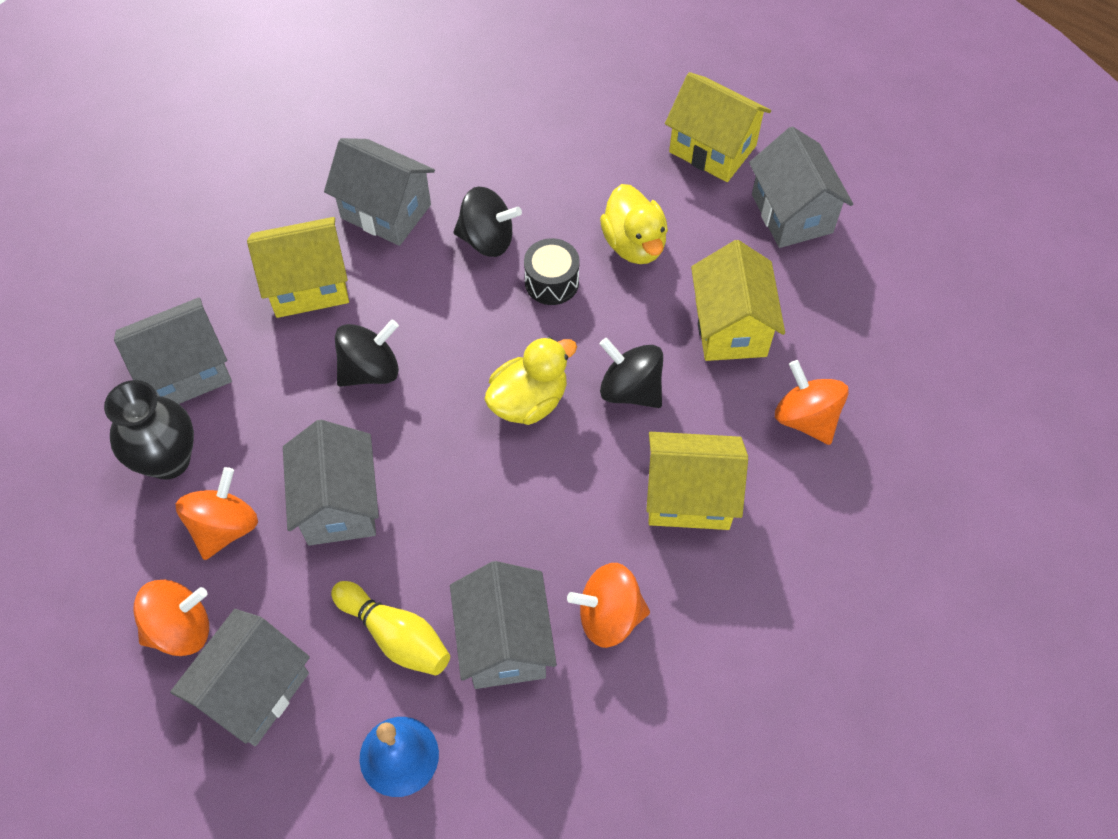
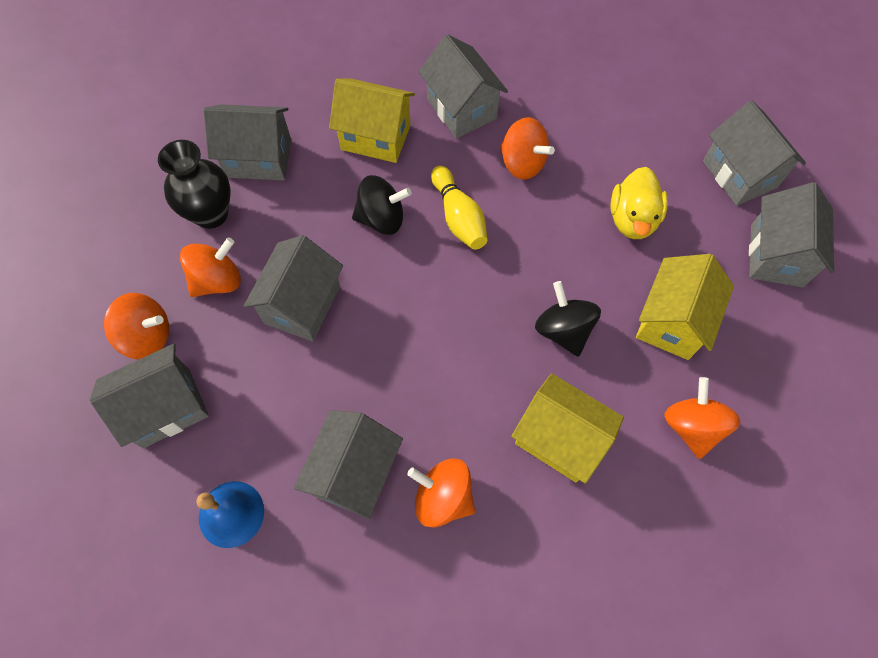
camera: 30 degrees right, 5 degrees up
(395, 636) = (282, 423): yellow bowling pin -> yellow bowling pin (458, 217)
(487, 239) = (522, 163): black spinning top -> orange spinning top
(529, 401) = (481, 299): yellow duck -> none
(551, 282) = (551, 218): black drum -> none
(712, 149) = (739, 174): yellow house -> grey house

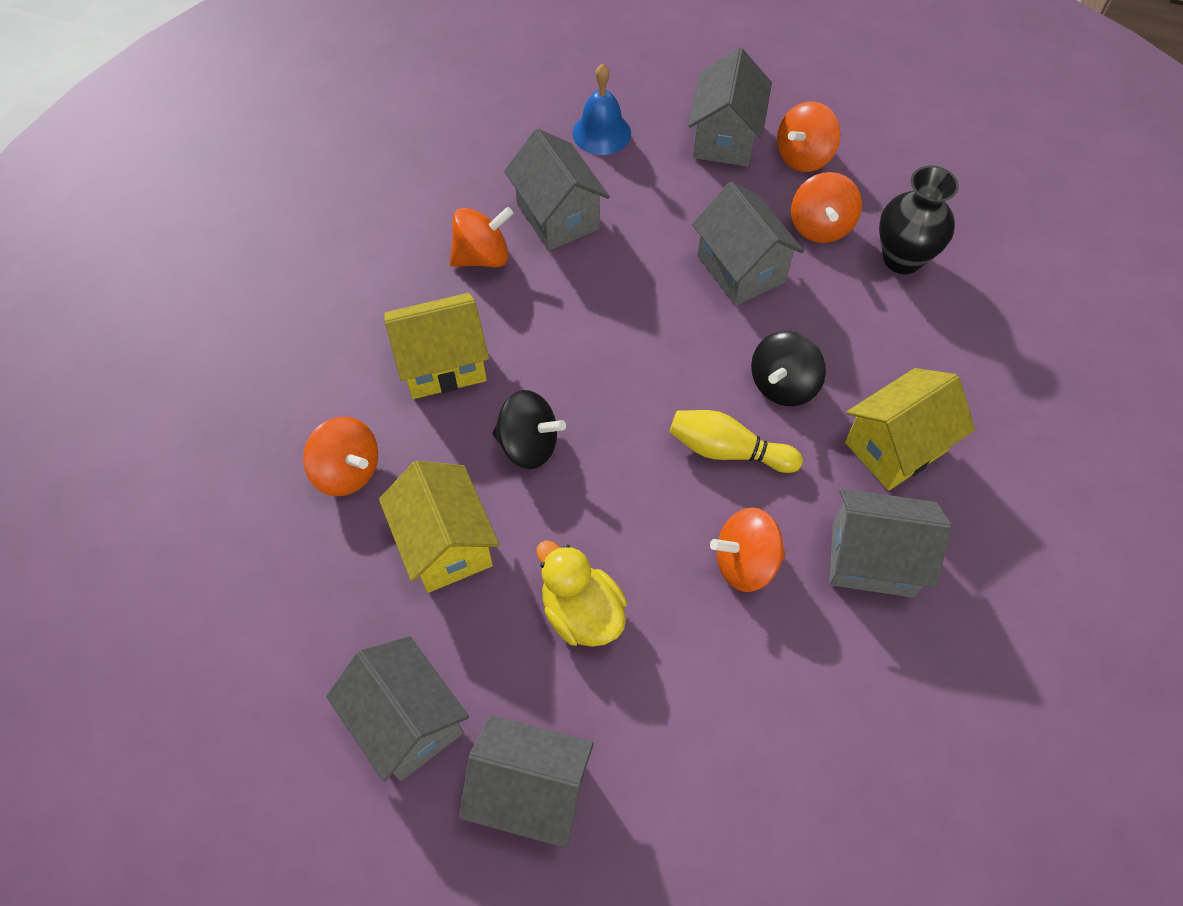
camera: 130 degrees right, 5 degrees down
(259, 158) = (945, 330): grey house -> none

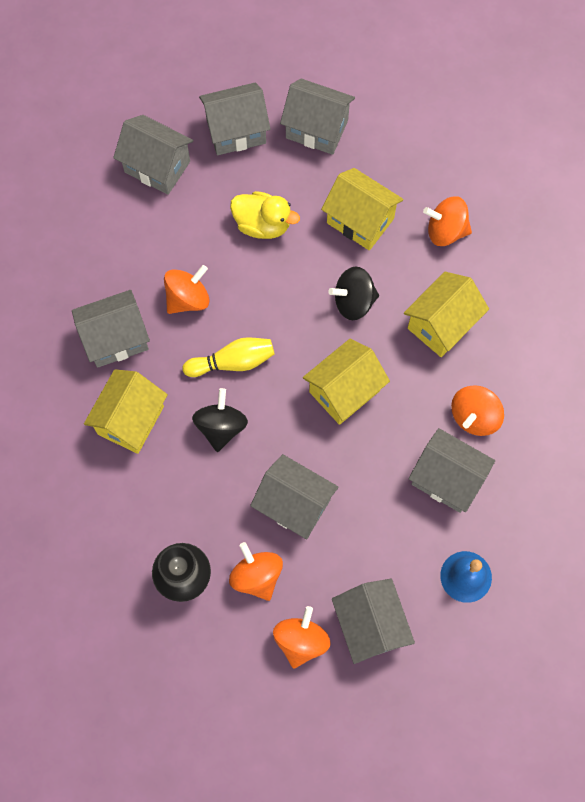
camera: 150 degrees right, 10 degrees up
(610, 351) = (344, 391): none -> yellow house
(688, 799) = (157, 167): none -> grey house

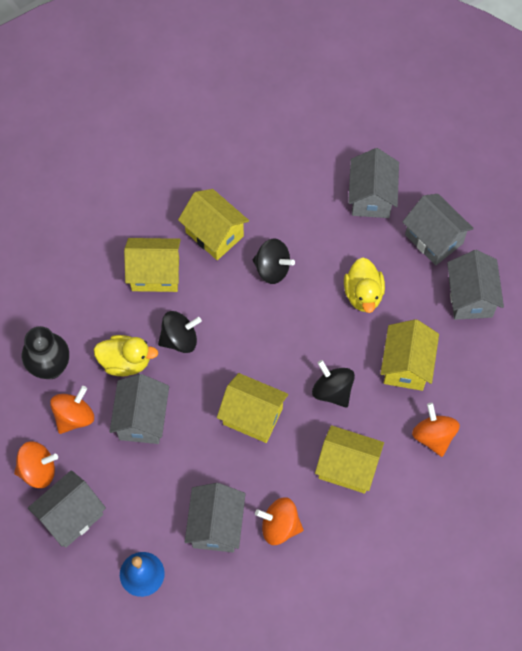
camera: 65 degrees right, 5 degrees down
(116, 339) = (214, 234): grey house -> yellow house
(188, 298) = (272, 269): orange spinning top -> black spinning top
(219, 495) = (125, 362): none -> yellow duck
(233, 362) = (236, 324): yellow bowling pin -> none

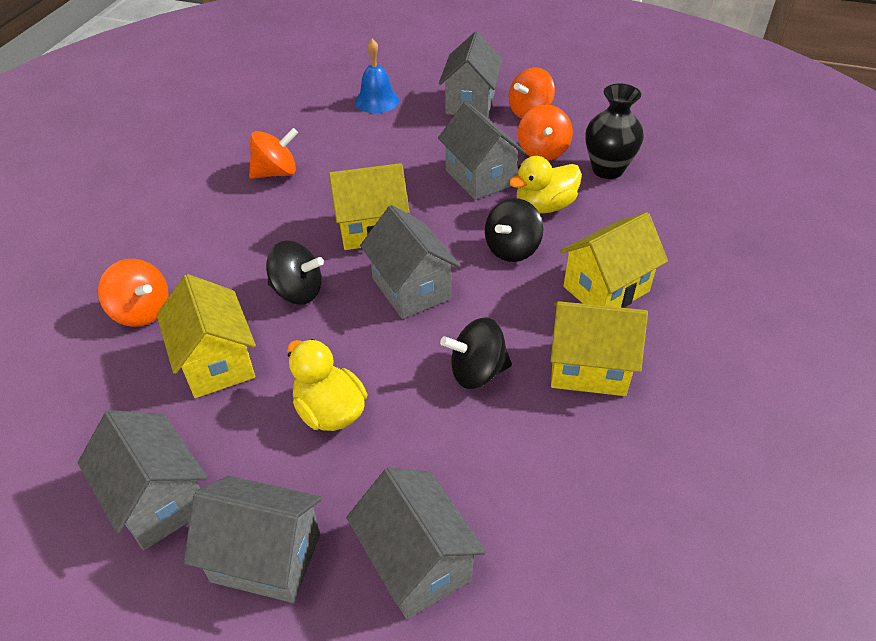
camera: 145 degrees right, 20 degrees down
(216, 526) = (338, 148): grey house -> grey house (411, 288)
(347, 467) = (234, 240): yellow house -> none

